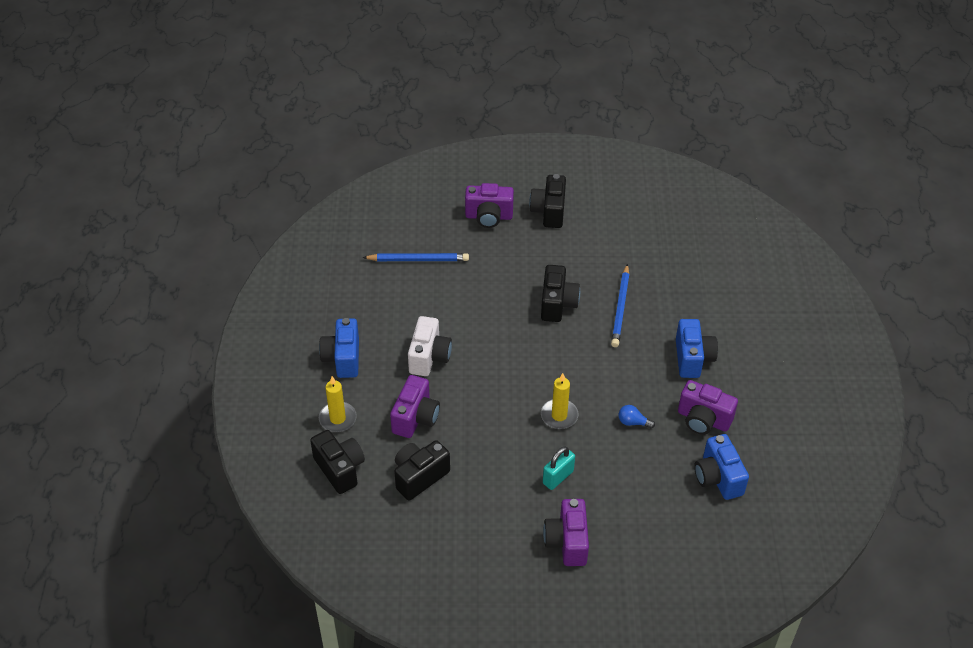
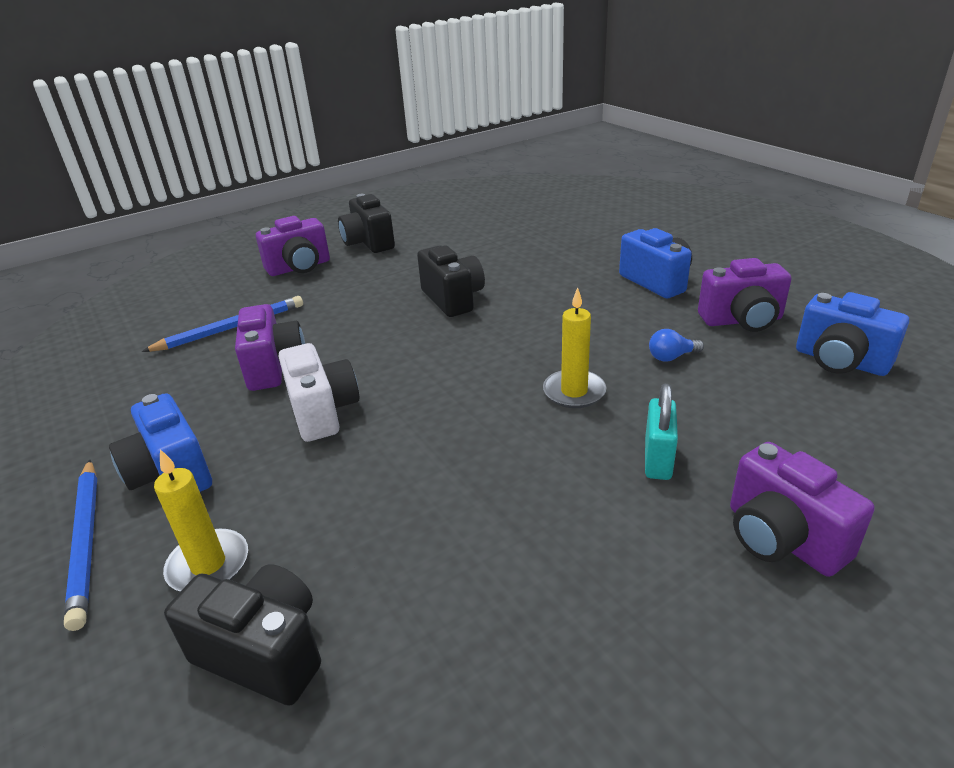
camera: 30 degrees left, 15 degrees down
(415, 418) = (360, 493): purple camera -> purple camera (274, 367)
(419, 476) = (438, 578): black camera -> none
(620, 308) = (529, 276): blue pencil -> blue pencil (86, 541)

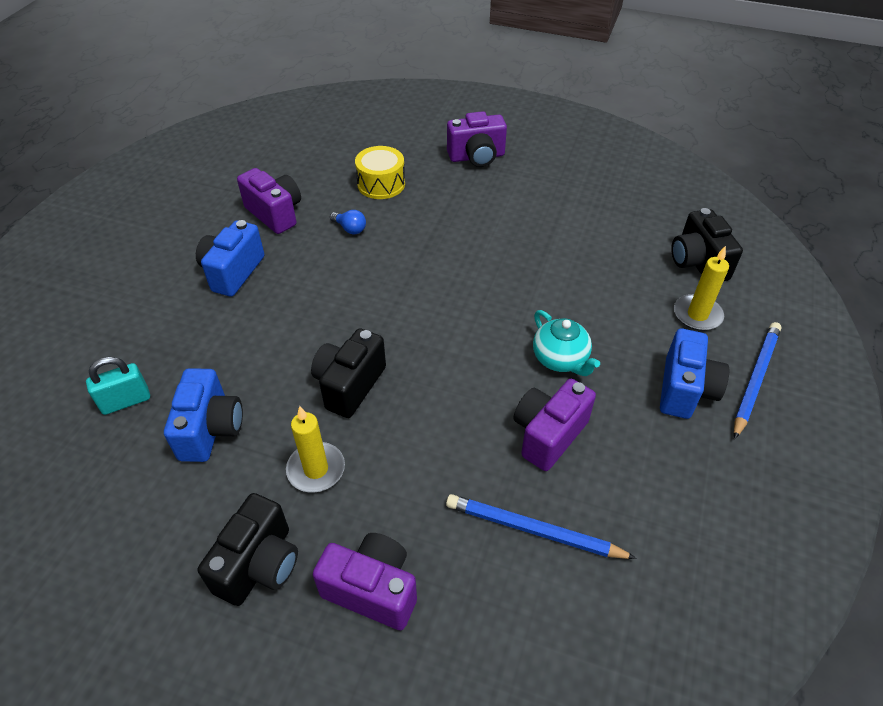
camera: 130 degrees left, 15 degrees up
(323, 412) = (560, 359): white camera -> turquoise teapot
(574, 392) = (426, 254): yellow candle -> yellow candle (316, 469)
(657, 459) = (459, 202): turquoise padlock -> turquoise padlock (126, 401)
(757, 408) = (381, 184): none -> yellow drum
(781, 538) = (477, 157): purple camera -> purple camera turned 60 degrees clockwise
(840, 361) = (304, 168): blue camera -> blue camera (211, 429)

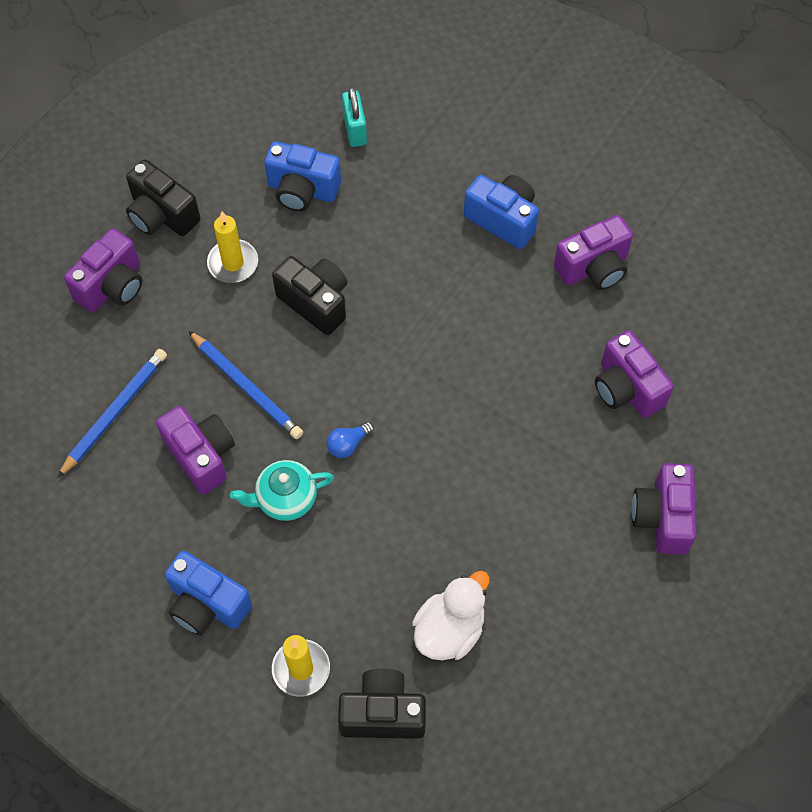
camera: 105 degrees right, 15 degrees up
(350, 229) = (547, 340): blue light bulb -> blue light bulb (348, 444)
(381, 184) = (626, 388): yellow drum -> purple camera
(614, 240) = (449, 629): none -> white duck
(755, 379) = (195, 683): blue pencil -> blue pencil (246, 387)

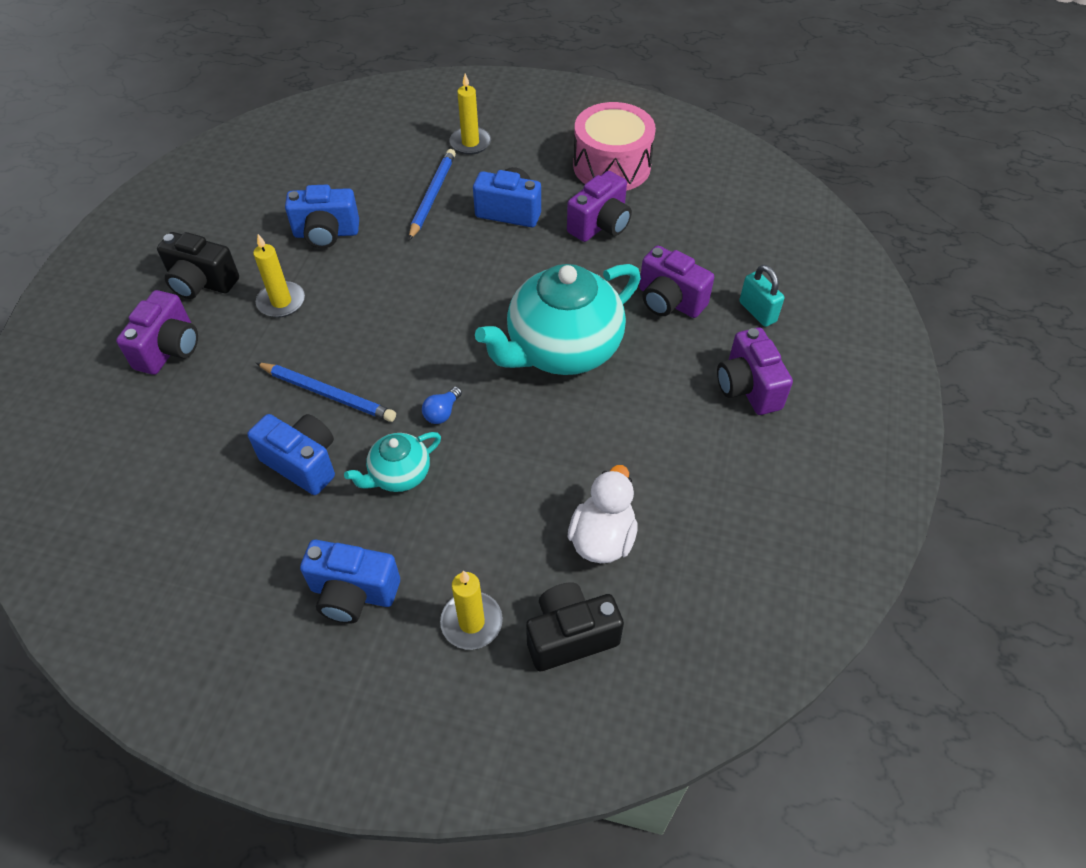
camera: 20 degrees left, 10 degrees down
(115, 412) = (203, 451): blue pencil -> blue pencil (432, 196)
(201, 456) = (303, 463): purple camera -> blue camera
(315, 302) = (369, 311): black camera -> none
(355, 130) = (357, 181): turquoise padlock -> turquoise padlock (757, 312)
(492, 410) = (562, 349): none -> turquoise teapot
(494, 112) = (470, 143): none -> yellow candle
(639, 191) = (611, 166): none -> pink drum

